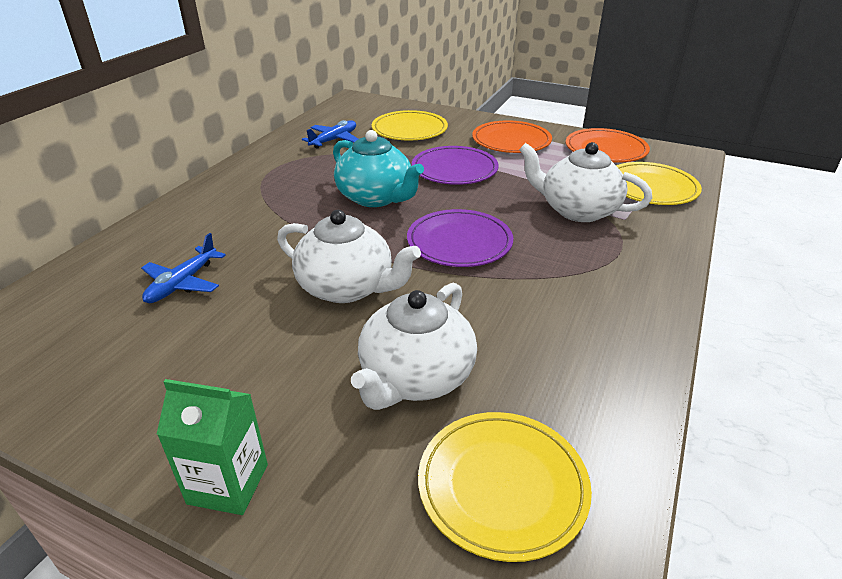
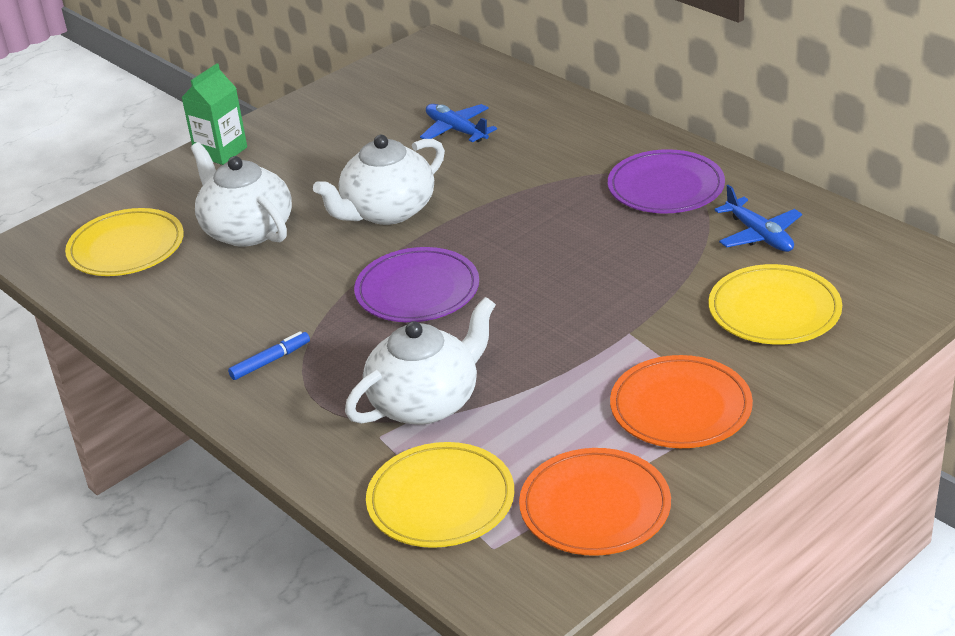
camera: 115 degrees right, 0 degrees up
(376, 197) = (557, 249): turquoise teapot -> none
(454, 169) = (603, 325): purple plate -> purple plate (666, 187)
(598, 288) = (270, 361): none -> blue marker

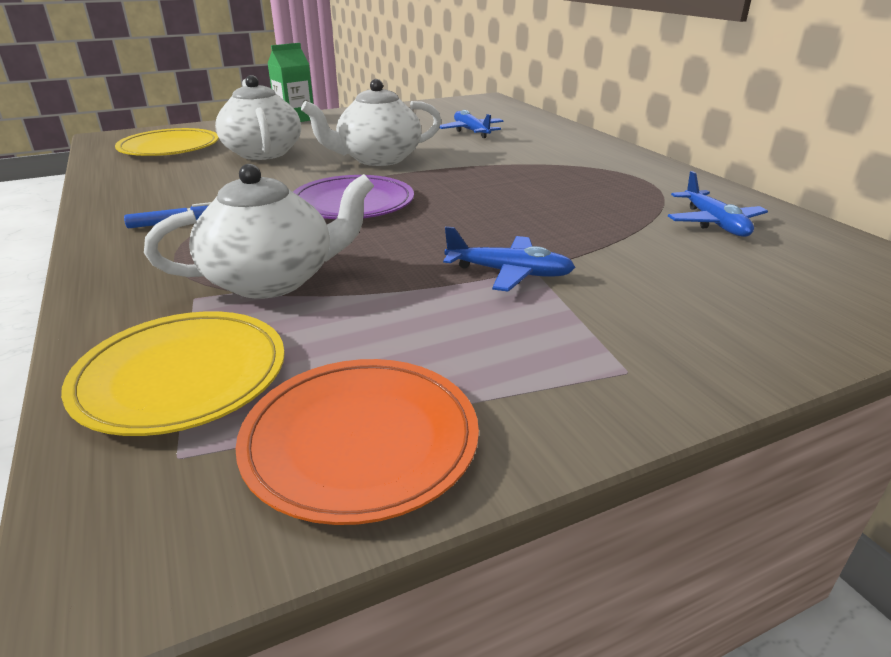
camera: 15 degrees right, 5 degrees down
(612, 343) = (509, 273): none -> blue plane
(666, 187) = (629, 181): purple plate -> none
(680, 407) = (554, 349): orange plate -> none
(774, 310) = (714, 282): yellow plate -> none

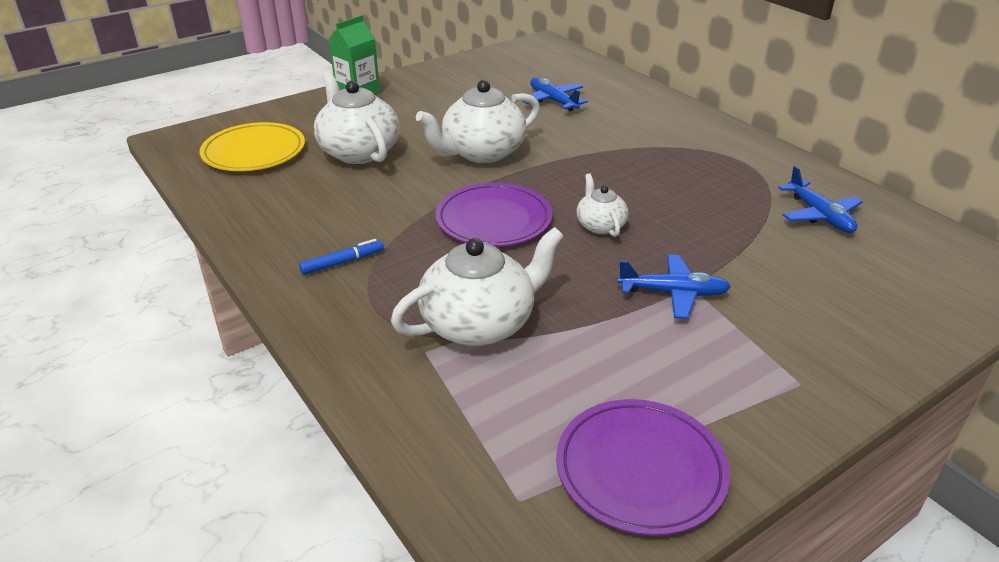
camera: 10 degrees left, 5 degrees up
(181, 376) = (472, 432): yellow plate -> none
(360, 441) = (640, 469): orange plate -> purple plate
(461, 214) = (600, 225): none -> white teapot

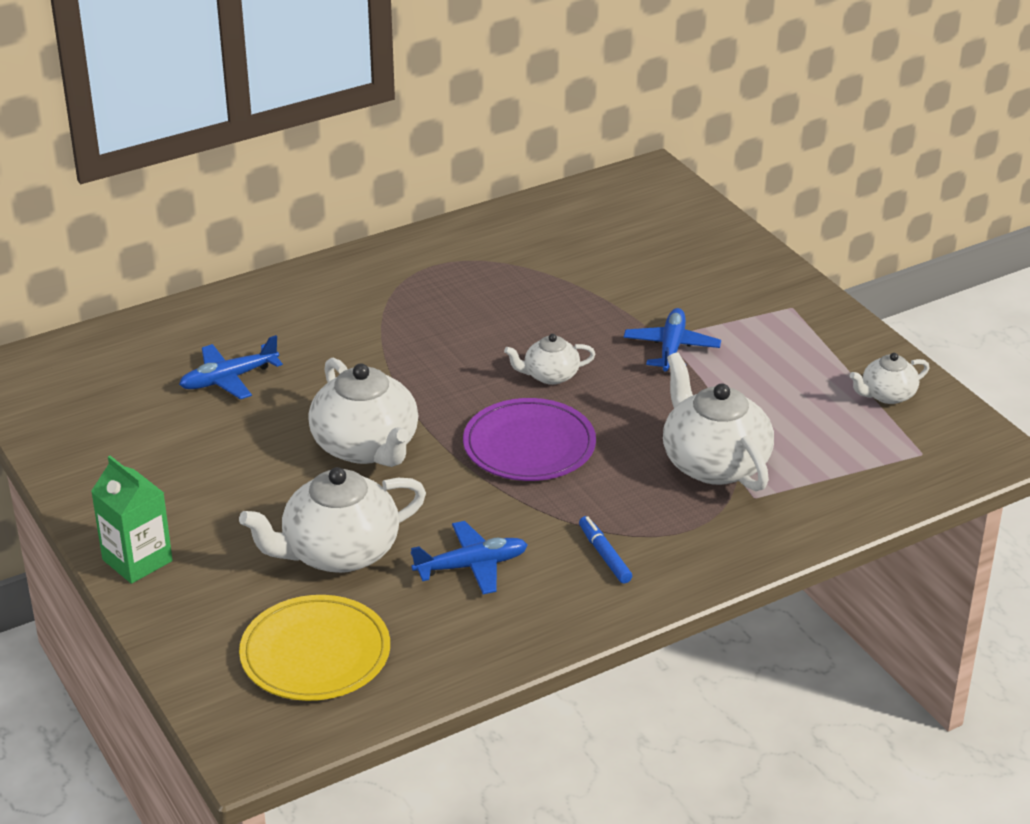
camera: 85 degrees left, 0 degrees up
(640, 469) = (887, 395): purple plate -> white teapot
(819, 215) = (548, 244): blue plane -> blue plane (471, 566)

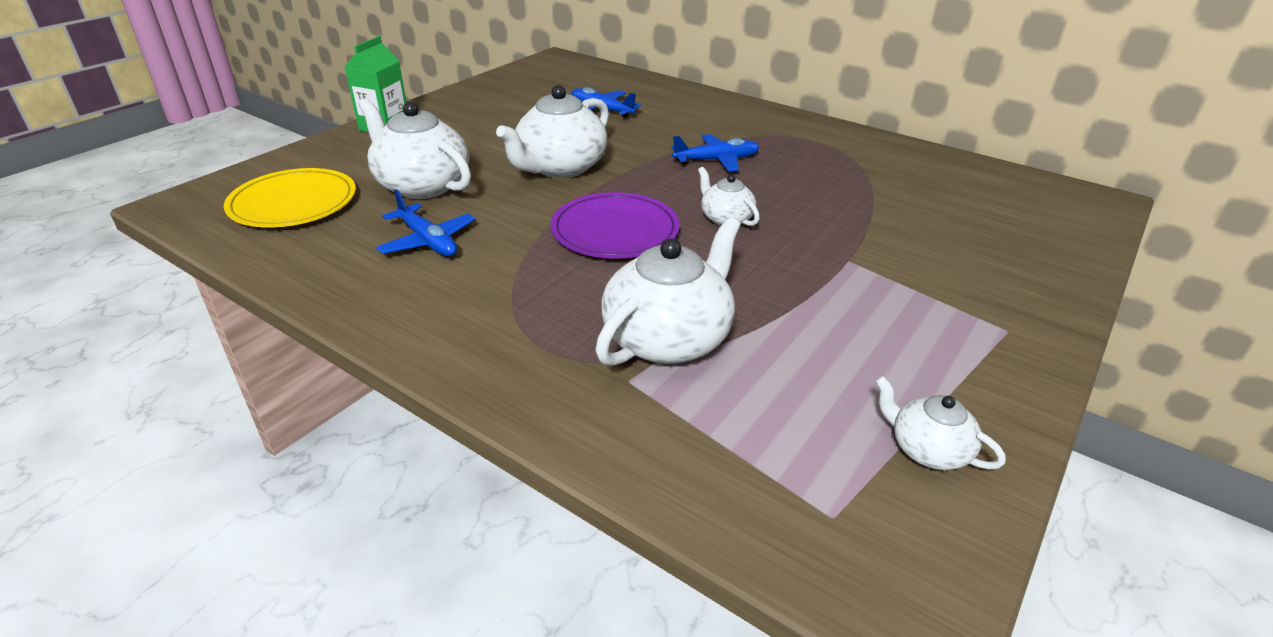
camera: 65 degrees right, 0 degrees up
(604, 555) = (474, 304): blue marker -> none
(671, 348) = (838, 270): blue plane -> blue plane (716, 160)

